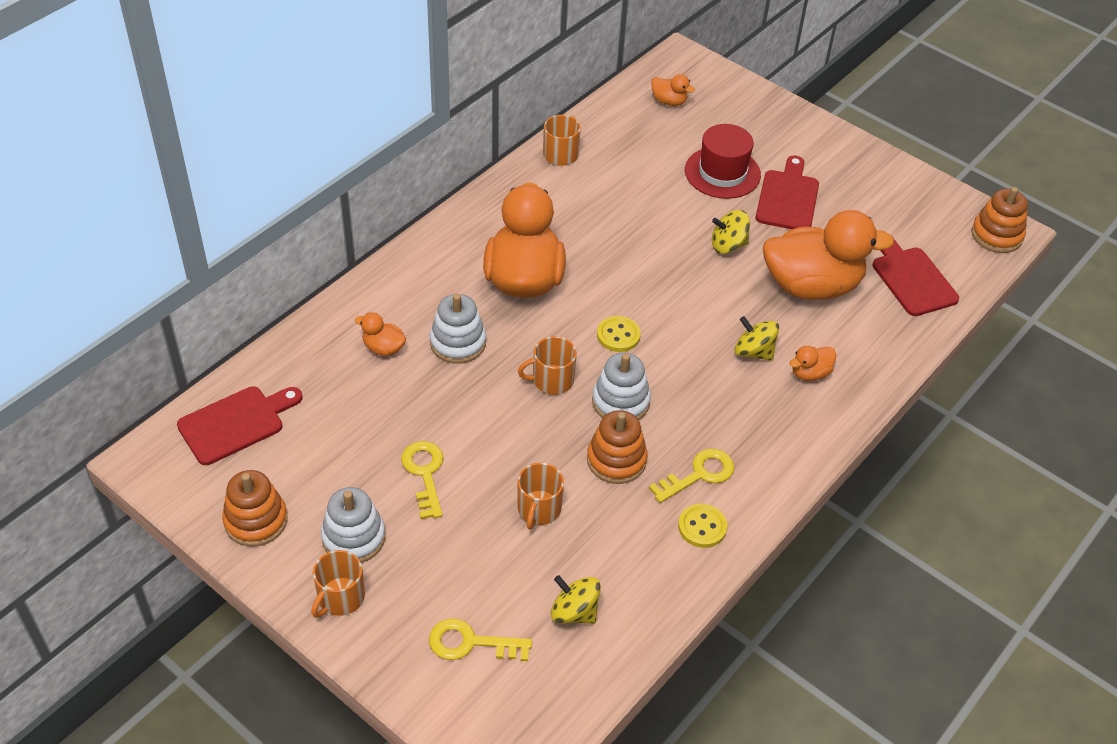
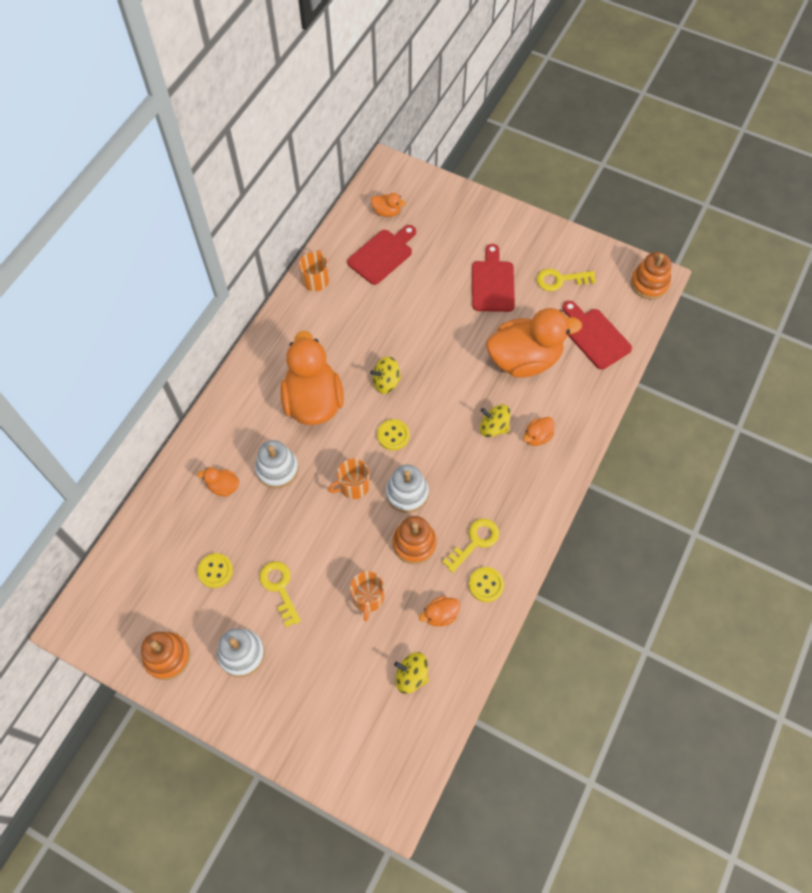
camera: 10 degrees left, 15 degrees up
(236, 423) = (130, 578): red cutting board -> red cutting board (382, 255)
(340, 597) = (244, 705): orange mug -> none
(346, 438) = (215, 571): none -> yellow button
(471, 643) = (345, 719): yellow key -> yellow key (560, 280)
(631, 549) = (440, 615): none -> orange duck
(722, 172) = (440, 270): red hat -> none
(728, 245) = (457, 336): yellow spinning top -> yellow spinning top (386, 382)

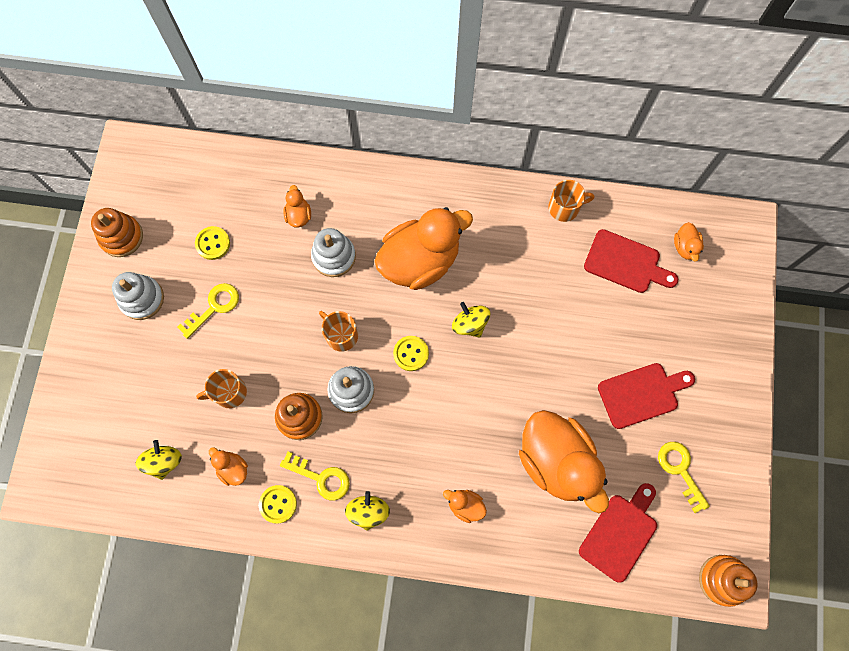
camera: 70 degrees right, 10 degrees up
(493, 427) = (459, 454): yellow spinning top -> yellow spinning top (368, 511)

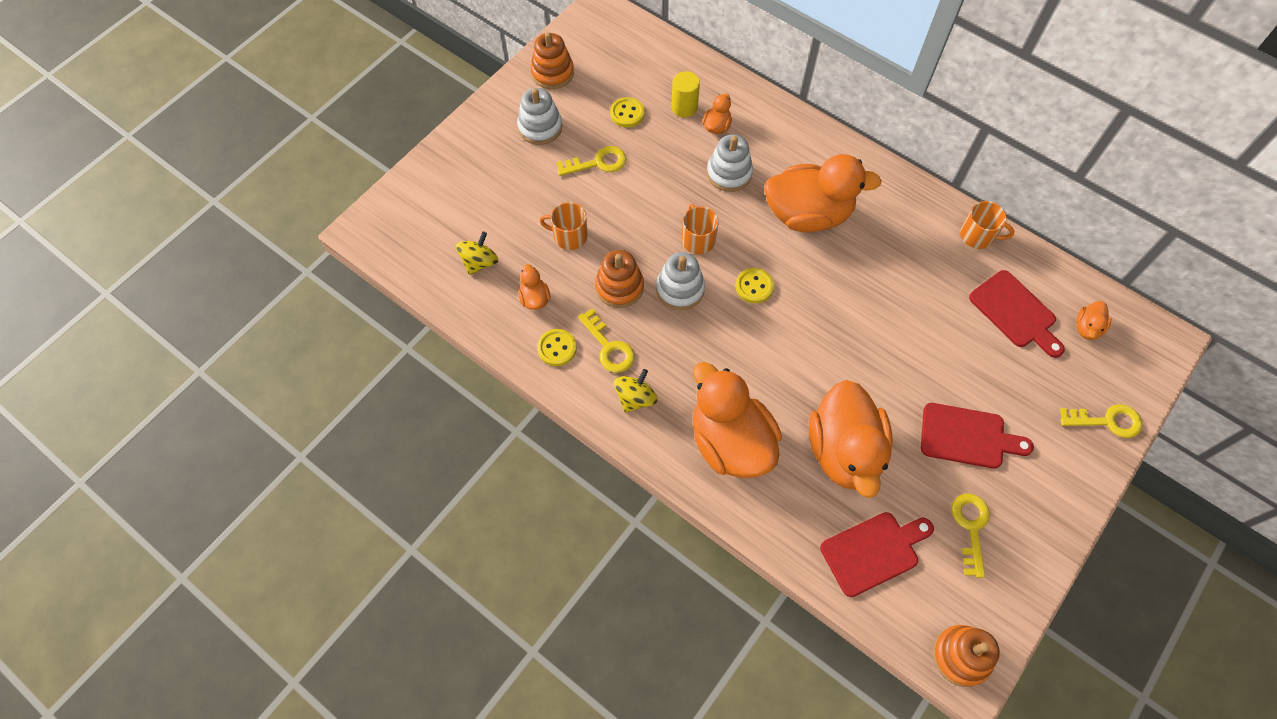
camera: 30 degrees right, 10 degrees down
(260, 211) = (684, 107): none -> yellow cylinder
(465, 505) = (730, 442): orange duck -> orange duck, size x2.38
(470, 324) = (826, 289): yellow spinning top -> none
(735, 321) = (1107, 421): none -> yellow key

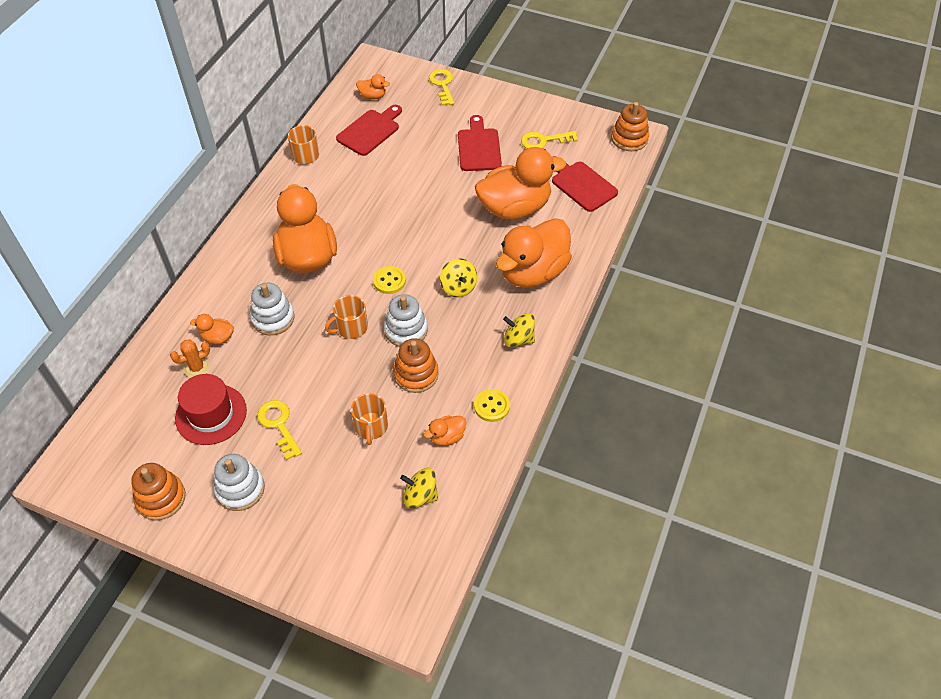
camera: 105 degrees left, 10 degrees down
(608, 347) = (477, 368): yellow key -> none
(627, 113) = (211, 414): yellow button -> red hat
(684, 107) = (197, 368): yellow cylinder -> orange cactus
(727, 354) = (458, 287): none -> yellow spinning top

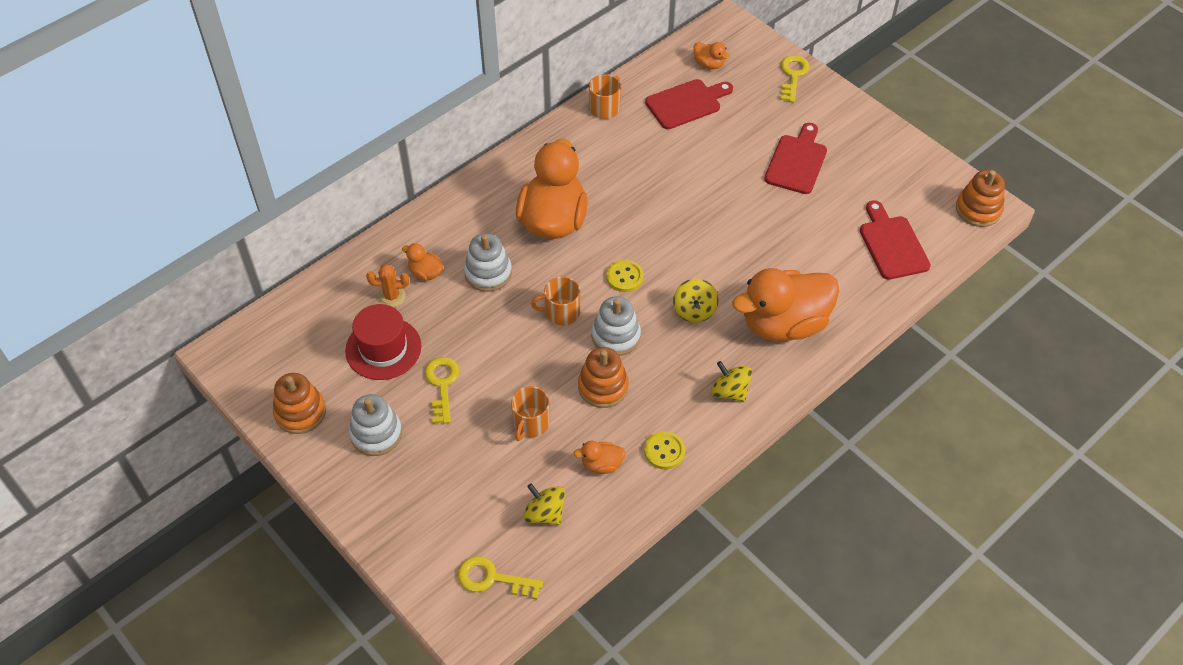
camera: 25 degrees right, 0 degrees up
(514, 208) = (801, 245): orange duck -> none
(544, 141) = (875, 179): yellow key -> yellow key (492, 578)

